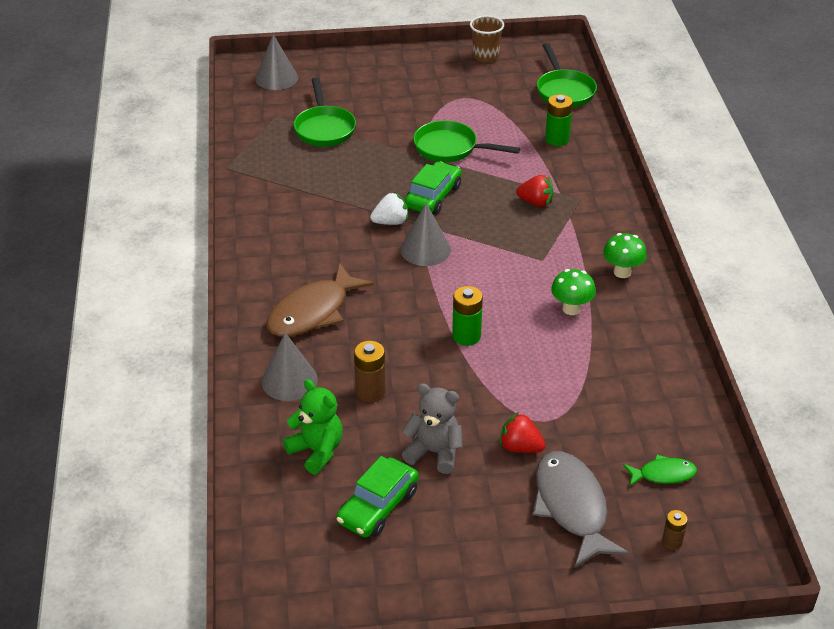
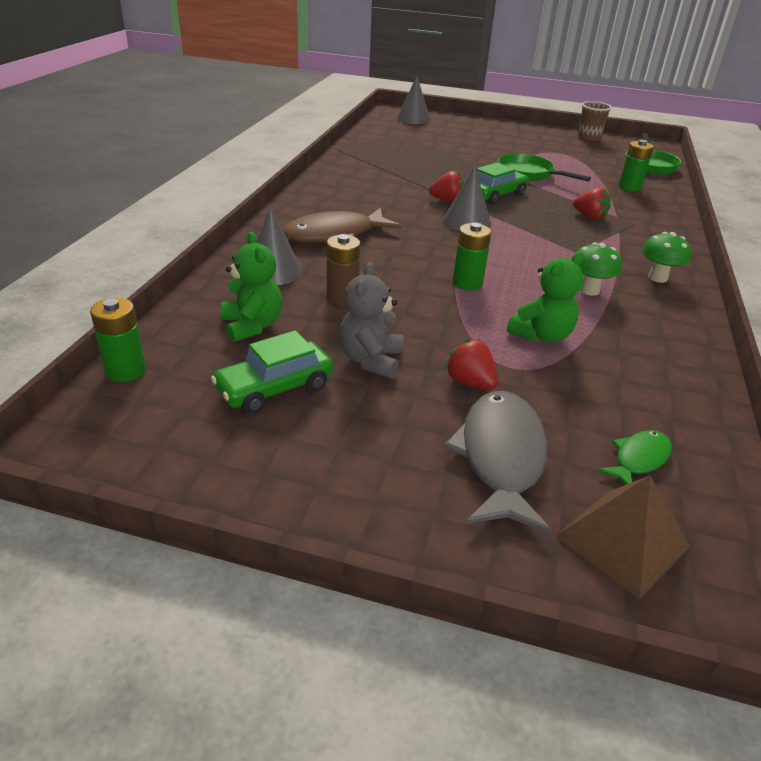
camera: 20 degrees right, 5 degrees down
(251, 533) = (126, 371): none -> green battery
(324, 128) = (430, 146): green pan -> none
(391, 222) = (447, 201): white strawberry -> red strawberry
(434, 452) = (371, 360): grey teddy bear -> grey teddy bear turned 120 degrees counterclockwise
(553, 377) = (541, 335): none -> green teddy bear
(663, 474) = (638, 459): green fish -> green fish turned 60 degrees counterclockwise
(672, 542) = (622, 541): brown battery -> brown pyramid

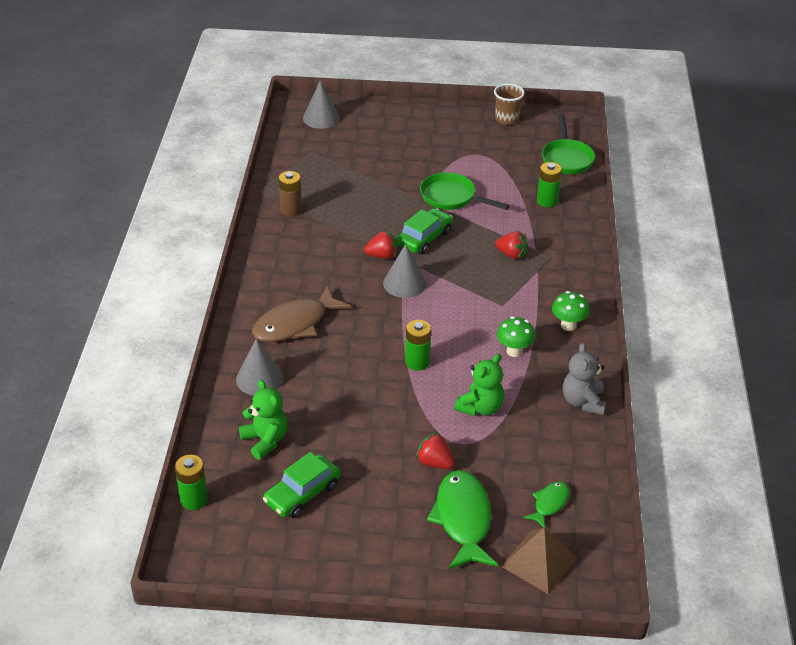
camera: 10 degrees left, 5 degrees up
(342, 297) = (323, 398): brown battery -> brown battery (291, 210)
(371, 360) = (361, 456): grey teddy bear -> grey teddy bear (583, 402)
(500, 457) = (463, 519): grey fish -> green fish

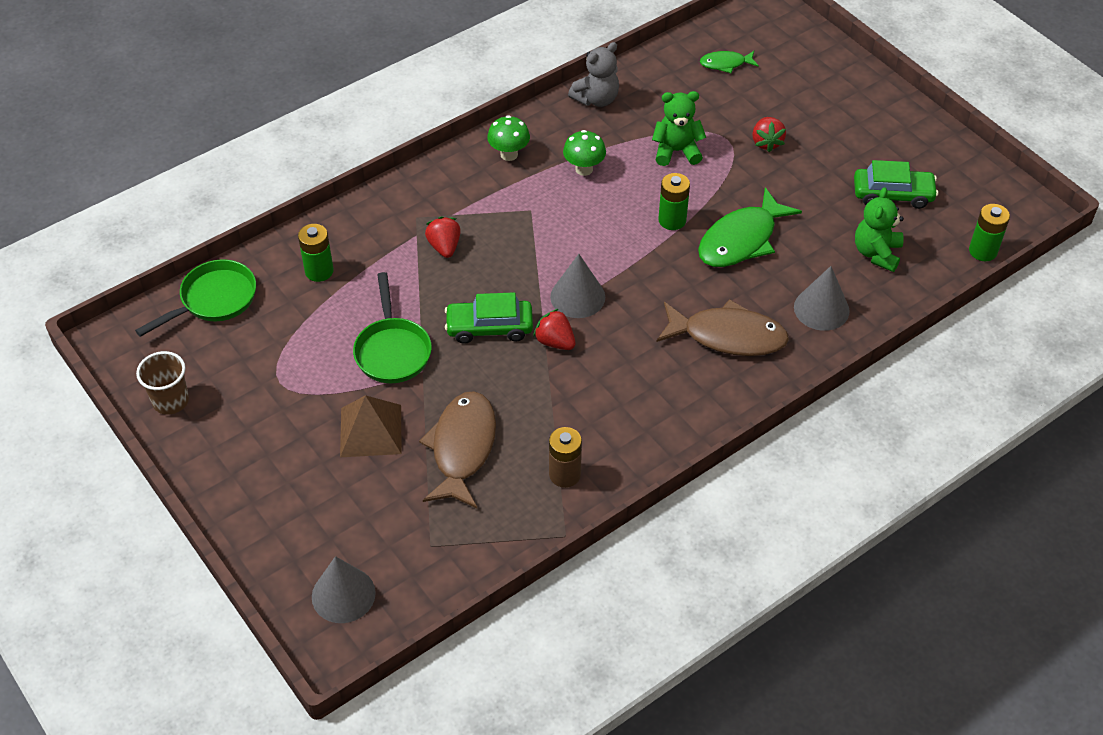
camera: 130 degrees left, 10 degrees up
(354, 188) = (462, 448): none -> brown fish
(463, 519) = (798, 97): green fish -> green fish (741, 240)
(539, 561) = (783, 43): brown pyramid -> brown pyramid (370, 431)

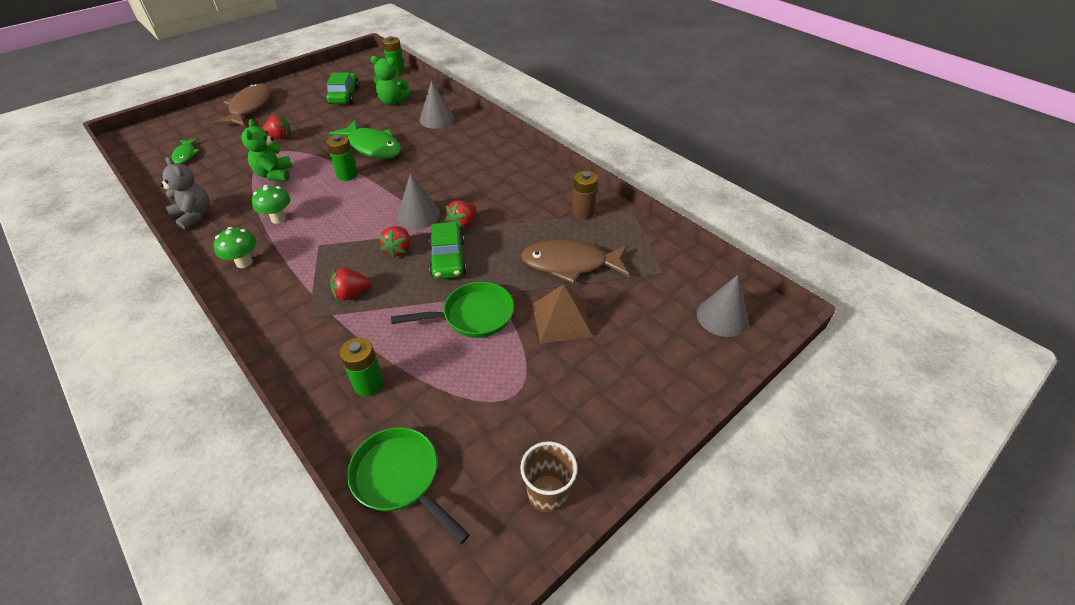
camera: 95 degrees left, 5 degrees down
(512, 281) = (399, 250): none -> red strawberry
(728, 336) = (458, 151): brown fish -> brown fish (250, 107)

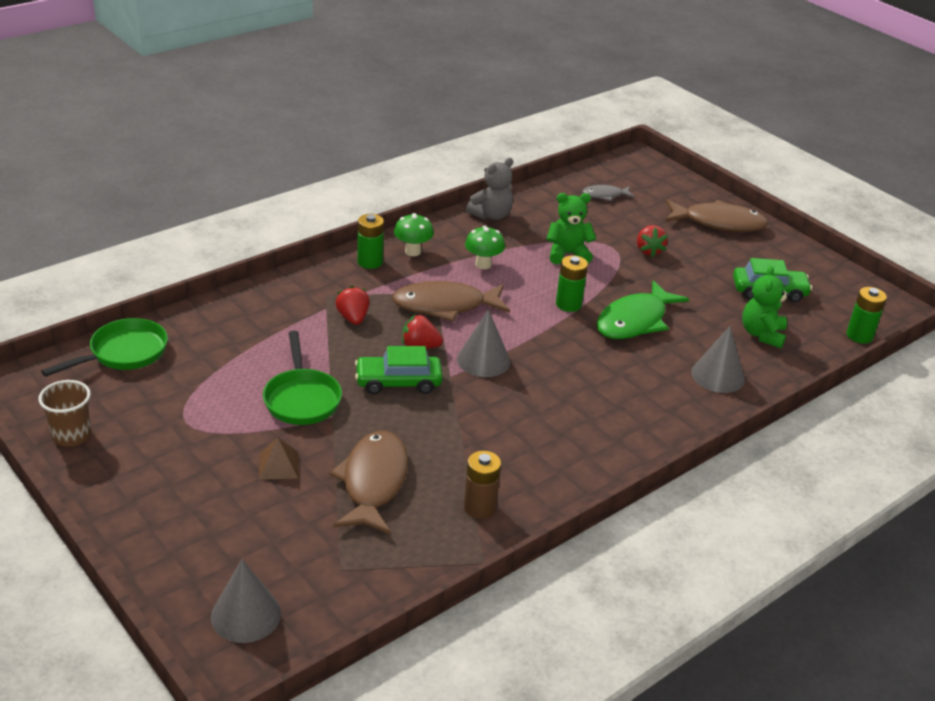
camera: 90 degrees right, 10 degrees down
(185, 155) = (605, 195): green fish -> grey fish
(340, 238) = (445, 306): none -> brown fish
(369, 384) = (230, 333): green battery -> green battery (370, 262)
(463, 224) = (463, 395): red strawberry -> none
(562, 320) = (278, 465): brown pyramid -> brown pyramid, size x0.62

